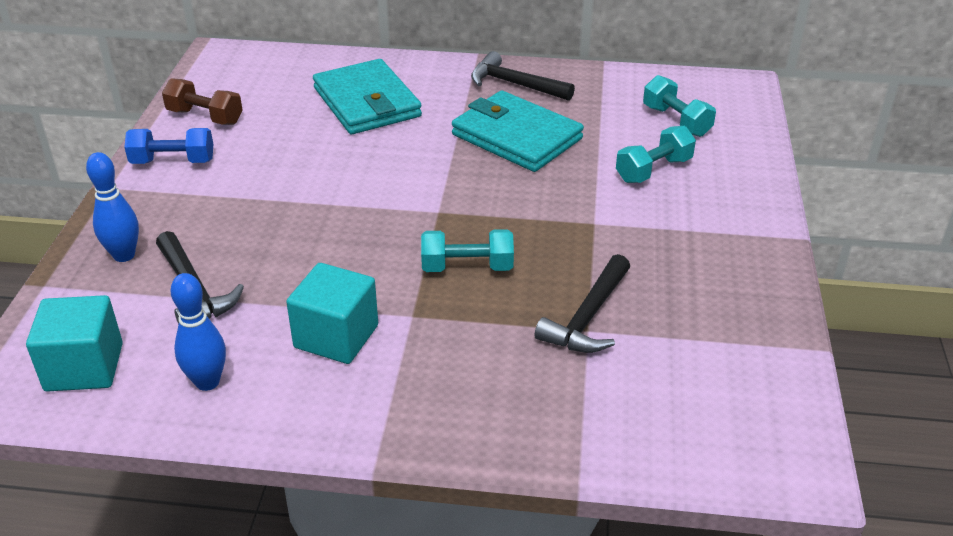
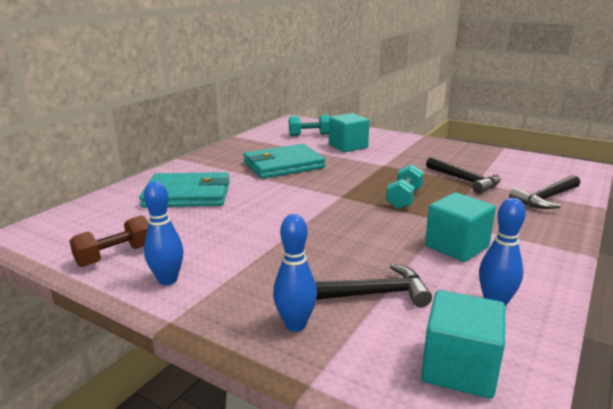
camera: 65 degrees left, 15 degrees down
(173, 161) = (168, 280): blue dumbbell -> blue bowling pin
(515, 84) = (228, 156): black hammer -> black hammer (546, 199)
(653, 170) = (348, 146): turquoise dumbbell -> turquoise cube

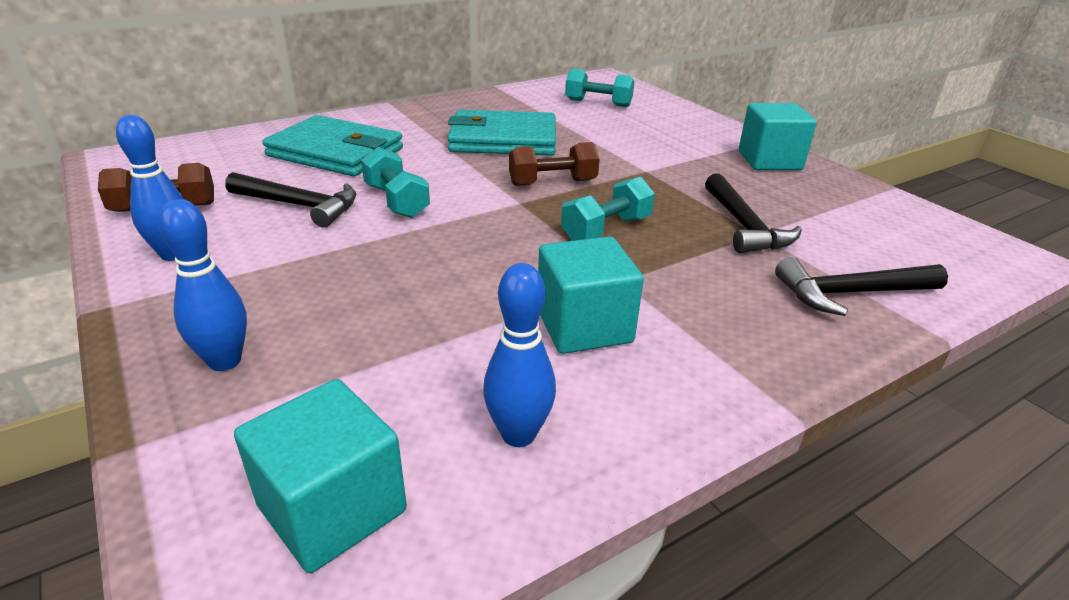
camera: 25 degrees right, 10 degrees up
(269, 213) = (396, 201): none -> turquoise dumbbell
(344, 182) = (552, 183): none -> brown dumbbell
(348, 146) = (630, 131): turquoise cube -> turquoise cube (769, 160)
(372, 294) = (369, 355): black hammer -> black hammer (299, 205)

